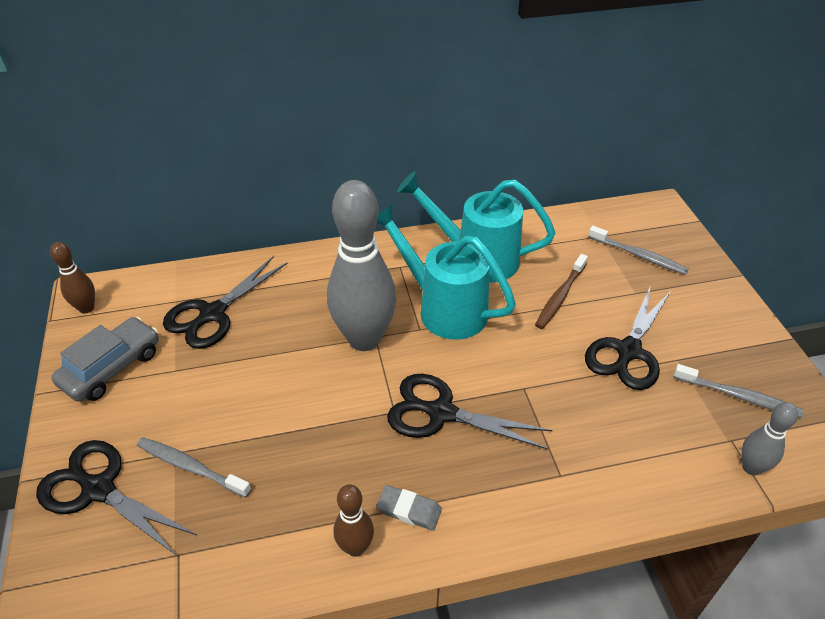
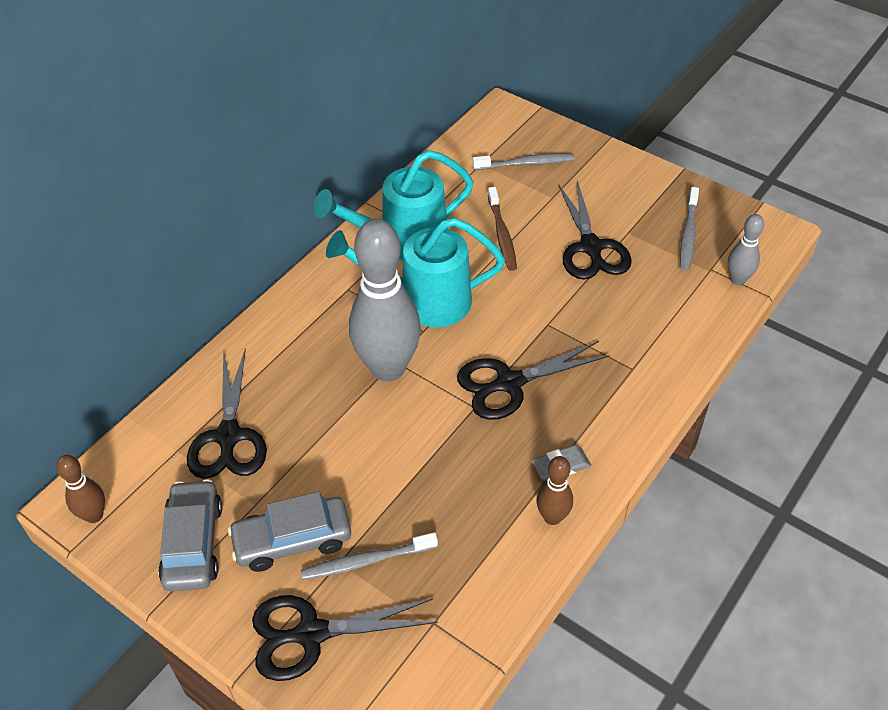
camera: 40 degrees left, 5 degrees up
(166, 413) = (292, 540): none -> grey car
(738, 396) = (688, 234): grey toothbrush -> grey toothbrush turned 120 degrees clockwise

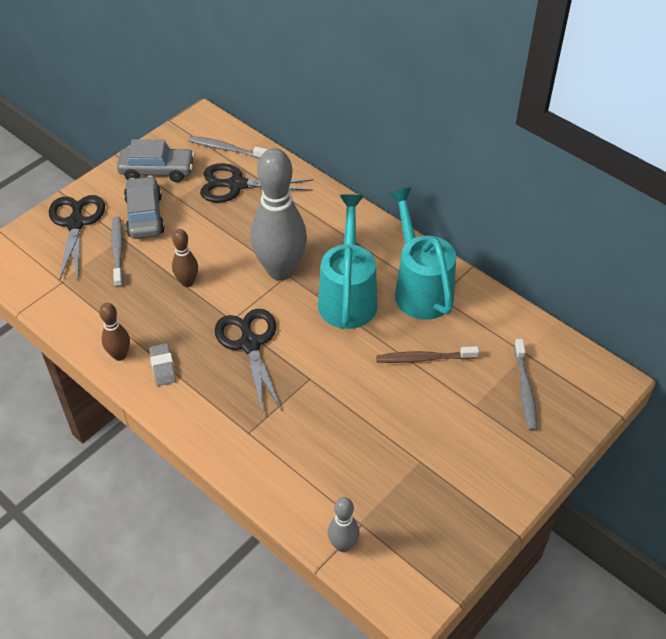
camera: 95 degrees right, 0 degrees up
(94, 515) = (191, 128): brown bowling pin -> brown bowling pin (187, 282)
(591, 248) = (400, 426): black scissors -> none
(688, 234) = (412, 515): grey toothbrush -> grey toothbrush (226, 149)

